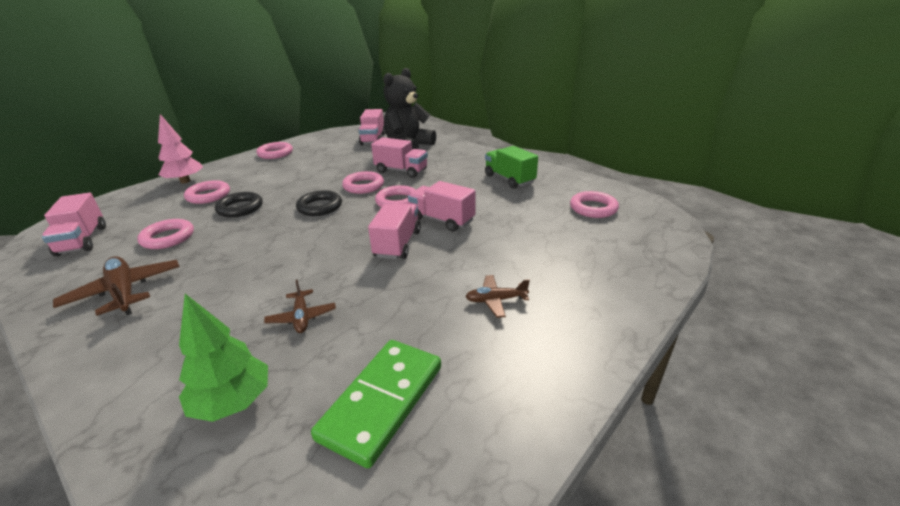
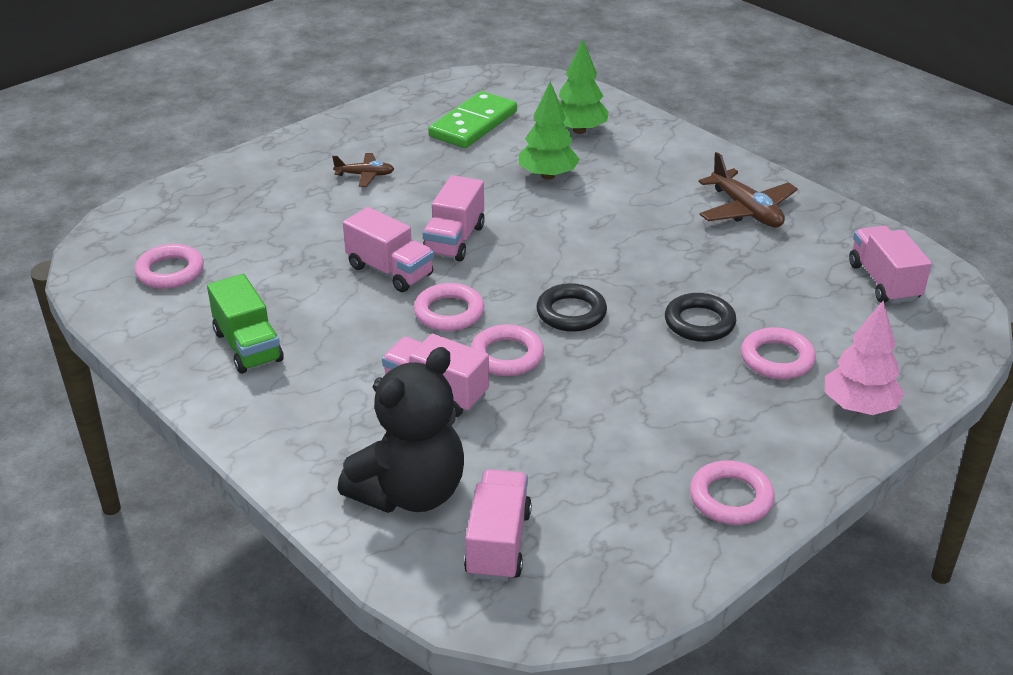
camera: 175 degrees left, 5 degrees up
(168, 238) = (765, 276): pink ring -> none
(302, 317) = (548, 176): brown plane -> green tree

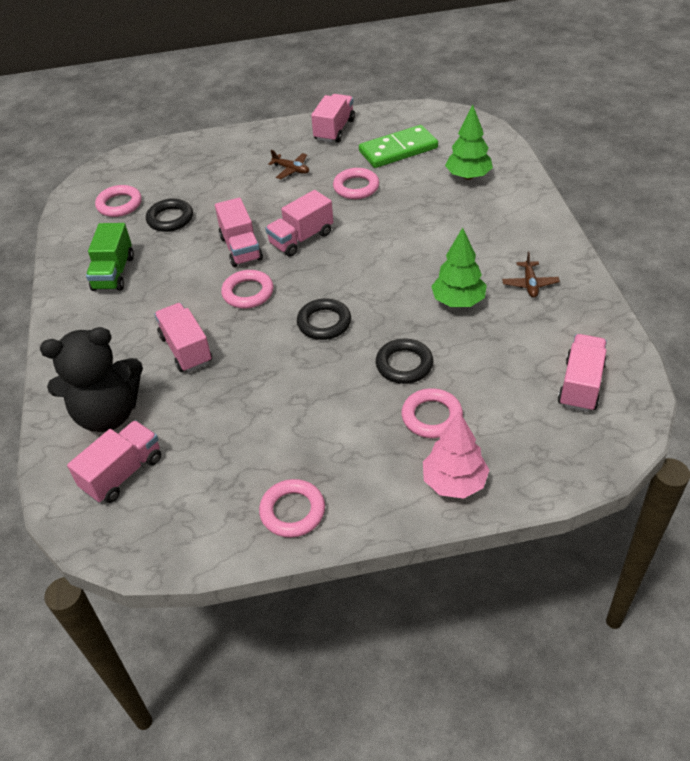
camera: 35 degrees right, 10 degrees up
(261, 267) = (170, 219): none -> black ring
(374, 122) = (334, 130): none -> pink truck
(507, 356) = (253, 339): pink ring -> pink ring (356, 187)
(548, 176) = (410, 207): green tree -> green tree (458, 301)
(746, 210) = (530, 284): brown plane -> brown plane, size x0.58

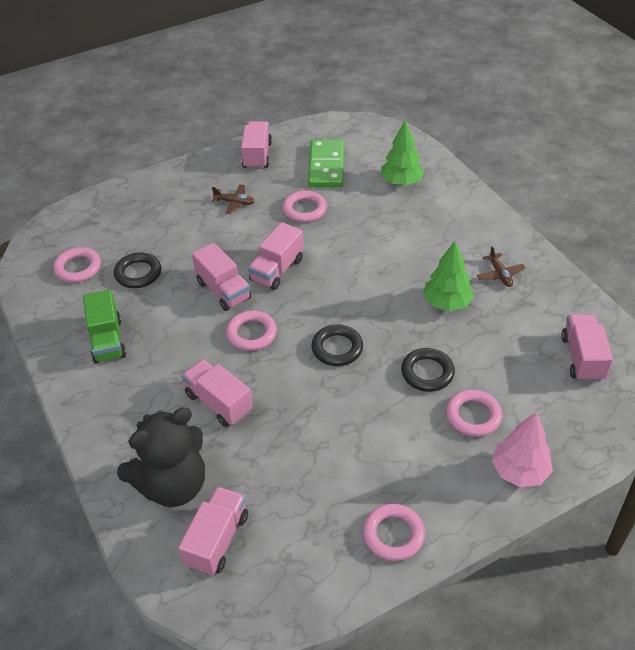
camera: 20 degrees left, 0 degrees up
(398, 150) = (326, 166): green domino -> green domino turned 45 degrees counterclockwise

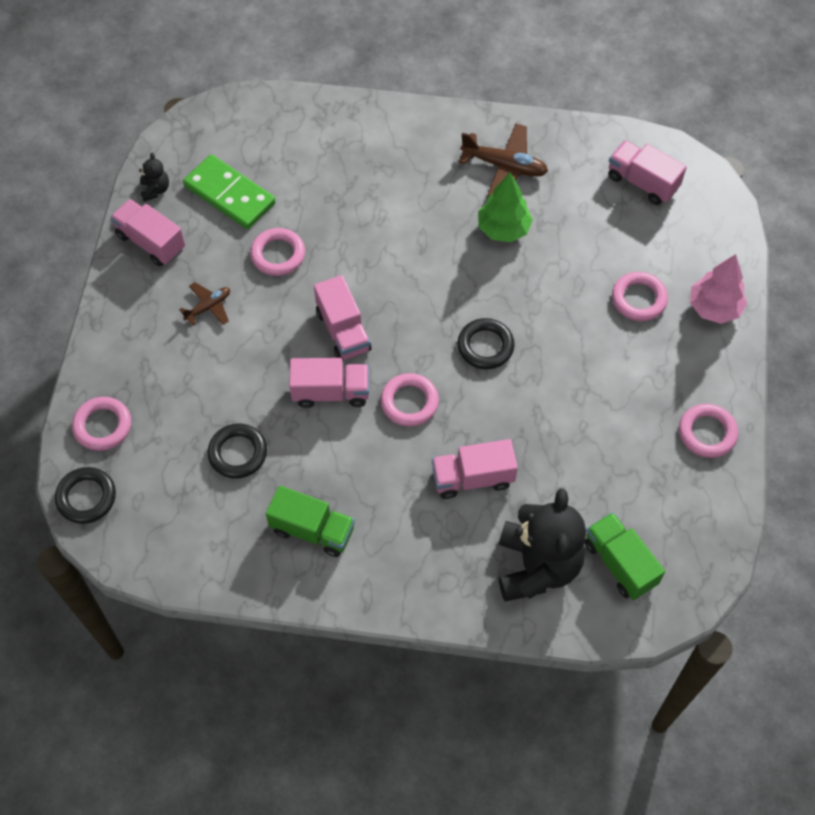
camera: 55 degrees left, 15 degrees up
(78, 268) = (177, 505): pink ring -> pink ring (102, 426)
(217, 540) = (619, 563): pink truck -> green truck
(296, 137) = (155, 190): none -> black teddy bear
(401, 182) = (315, 151): green tree -> none
(427, 373) = (569, 299): black ring -> black ring (86, 497)
(500, 274) = (504, 166): brown plane -> brown plane, size x1.71

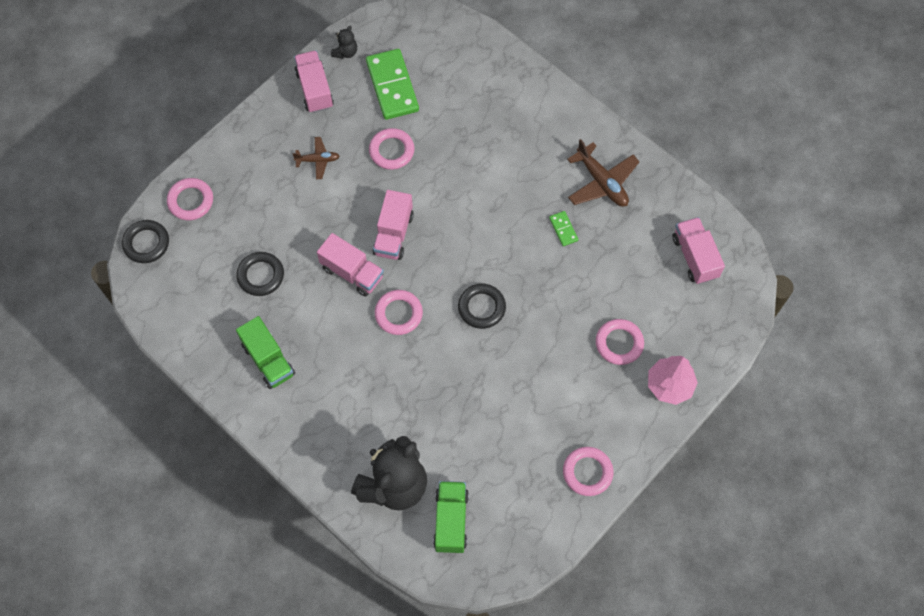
camera: 35 degrees right, 5 degrees up
(472, 478) = (399, 395): pink truck -> none
(503, 229) = (563, 229): green tree -> green domino

